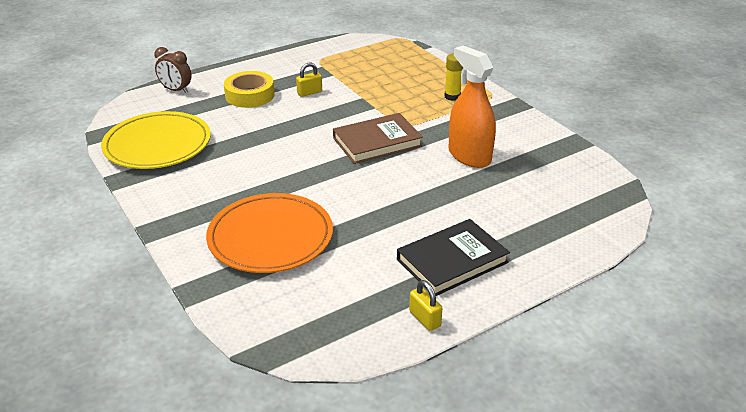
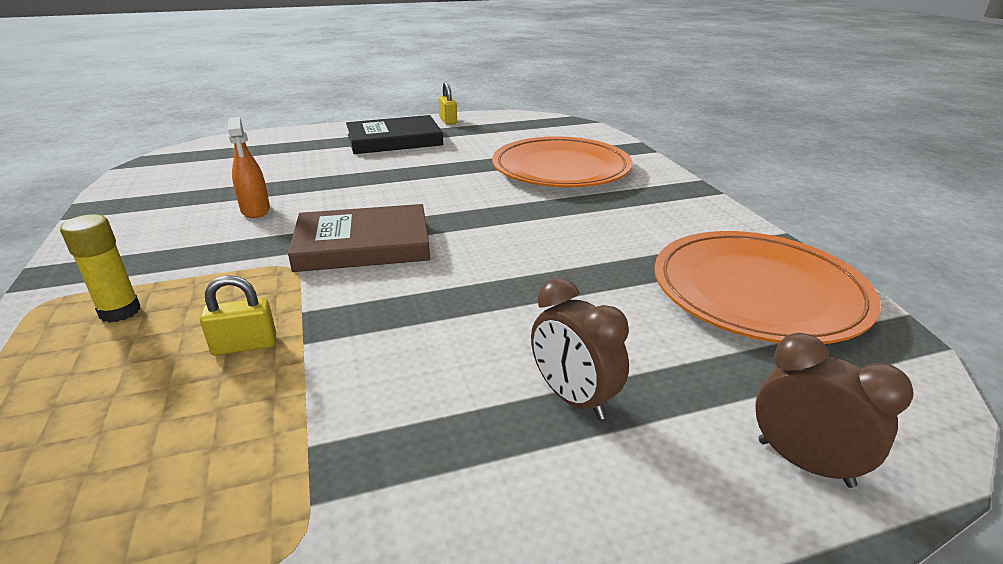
camera: 165 degrees left, 5 degrees down
(157, 145) = (757, 292): yellow plate -> orange plate
(250, 95) = (573, 398): yellow tape -> brown clock
(309, 92) = (414, 380): yellow padlock -> yellow padlock (245, 345)
(469, 156) = (255, 210): orange spray bottle -> orange spray bottle, size x0.55

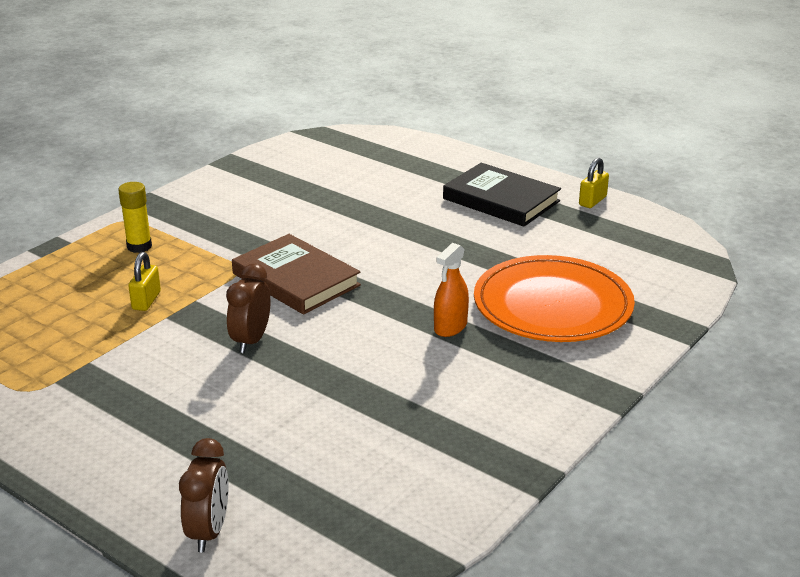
camera: 55 degrees right, 0 degrees up
(245, 345) = (146, 300): yellow padlock -> yellow padlock turned 60 degrees clockwise
(255, 210) = (296, 215): orange spray bottle -> orange spray bottle (450, 327)
(573, 398) = (198, 430): brown clock -> brown clock (251, 341)
(757, 292) = (415, 475): orange plate -> none

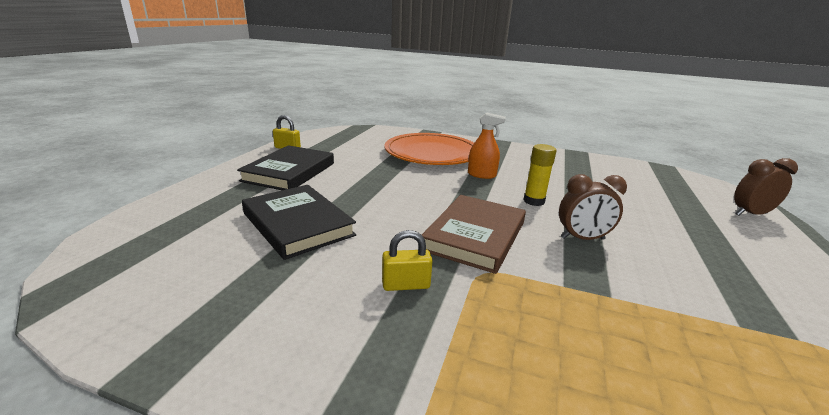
camera: 110 degrees left, 5 degrees down
(139, 246) = (500, 384): yellow glue stick -> yellow glue stick (534, 201)
(146, 300) = (605, 322): yellow padlock -> yellow padlock (406, 285)
(368, 200) = (297, 224): none -> black book

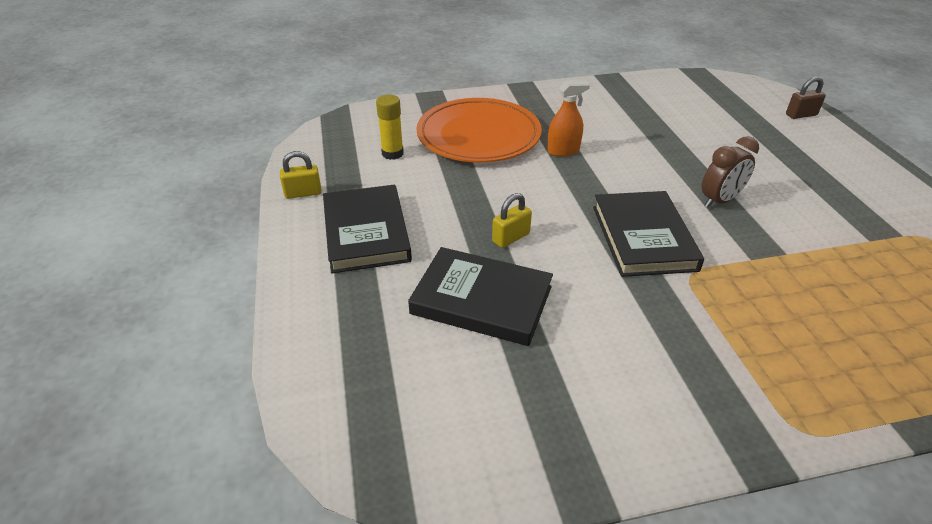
camera: 30 degrees left, 15 degrees up
(406, 285) = (652, 318): yellow padlock -> yellow padlock (511, 237)
(475, 236) = (643, 237): brown book -> black book
(534, 201) = (643, 170): yellow glue stick -> yellow glue stick (392, 153)
(750, 214) = (801, 115): brown clock -> brown padlock

